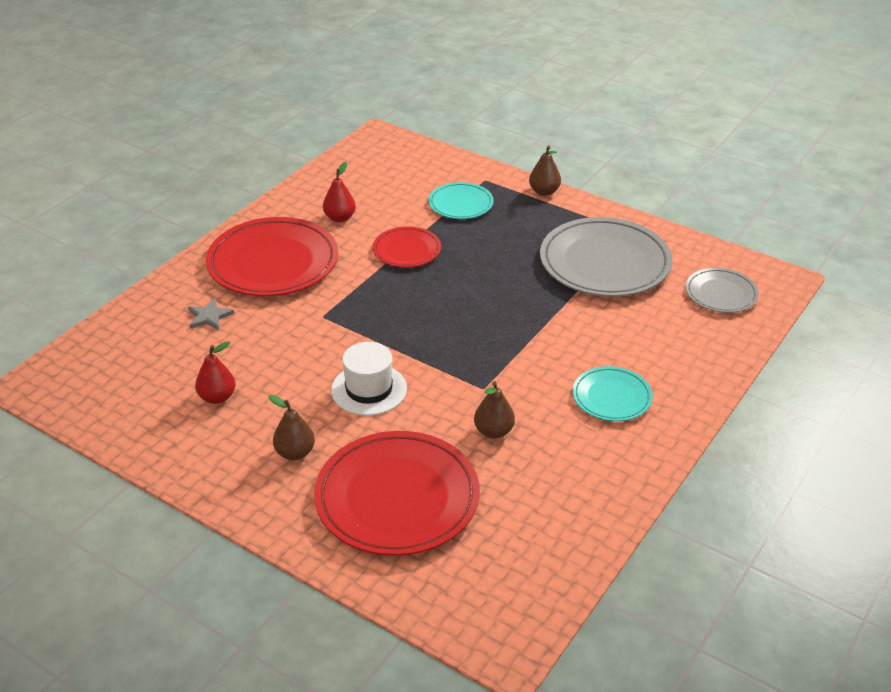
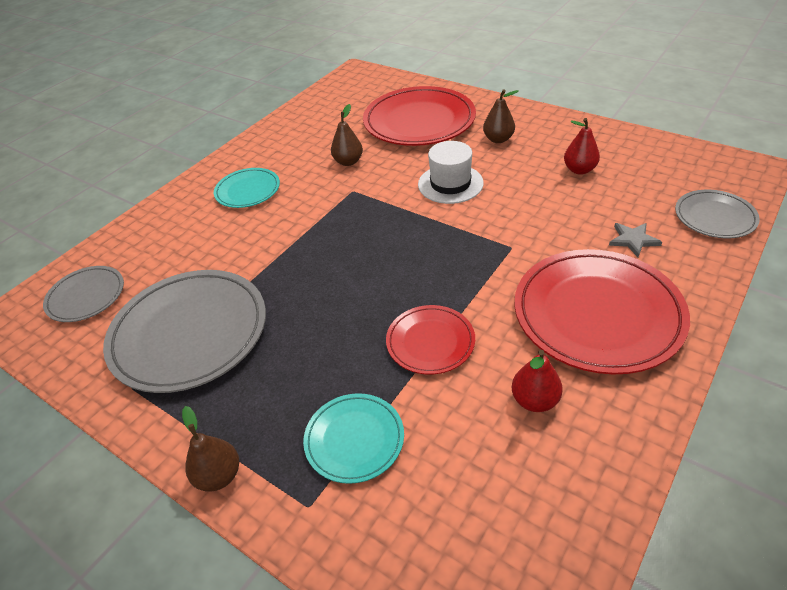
camera: 175 degrees left, 5 degrees up
(120, 333) = (714, 217): none -> grey plate

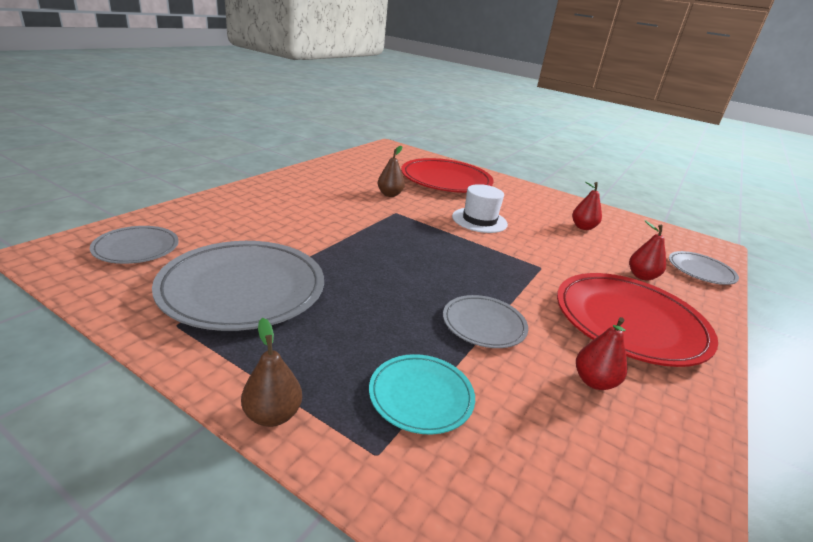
camera: 10 degrees left, 15 degrees down
(248, 191) = (301, 199): turquoise plate -> none
(430, 342) = (484, 324): red plate -> grey plate
(498, 139) = (512, 200): brown pear -> none
(633, 240) = (641, 276): grey star -> red pear

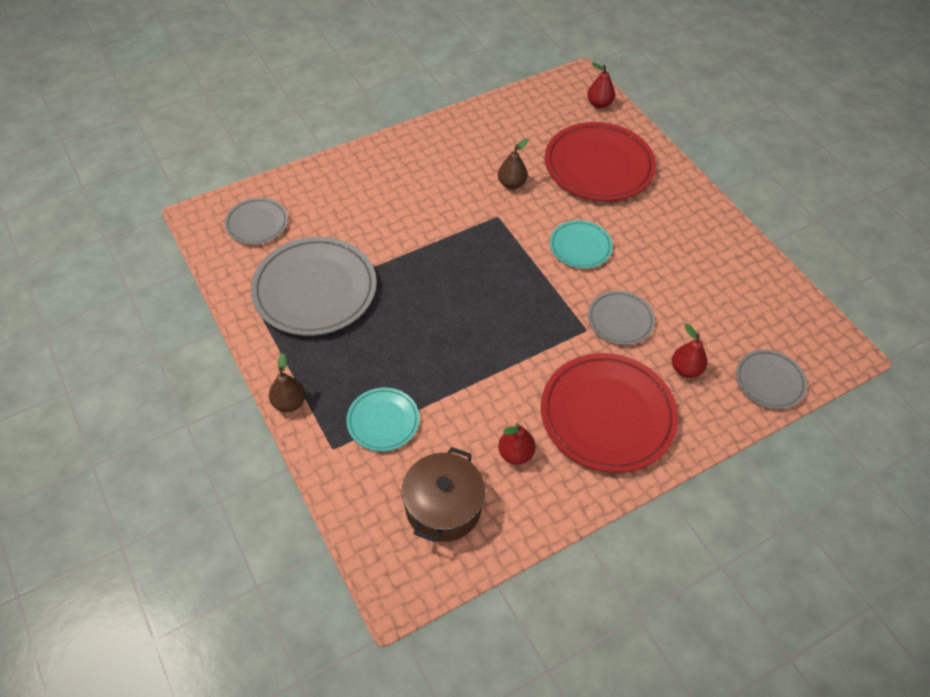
camera: 30 degrees right, 25 degrees up
(479, 220) = (580, 246): white hat -> turquoise plate
(484, 324) = (474, 378): grey plate -> grey plate (620, 320)
(583, 227) = (697, 283): red pear -> red pear (599, 104)
(583, 474) = (443, 507): none -> brown pot

